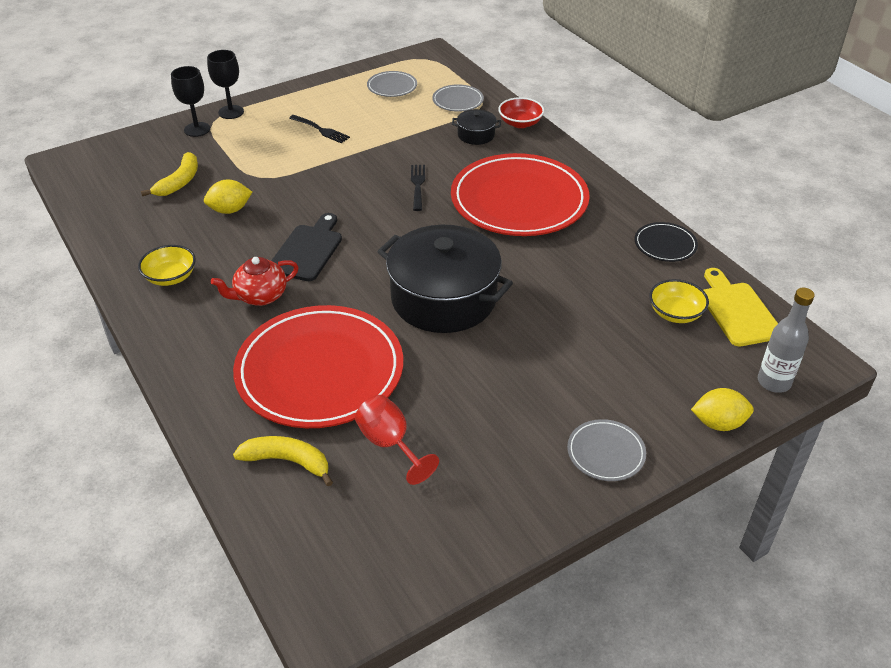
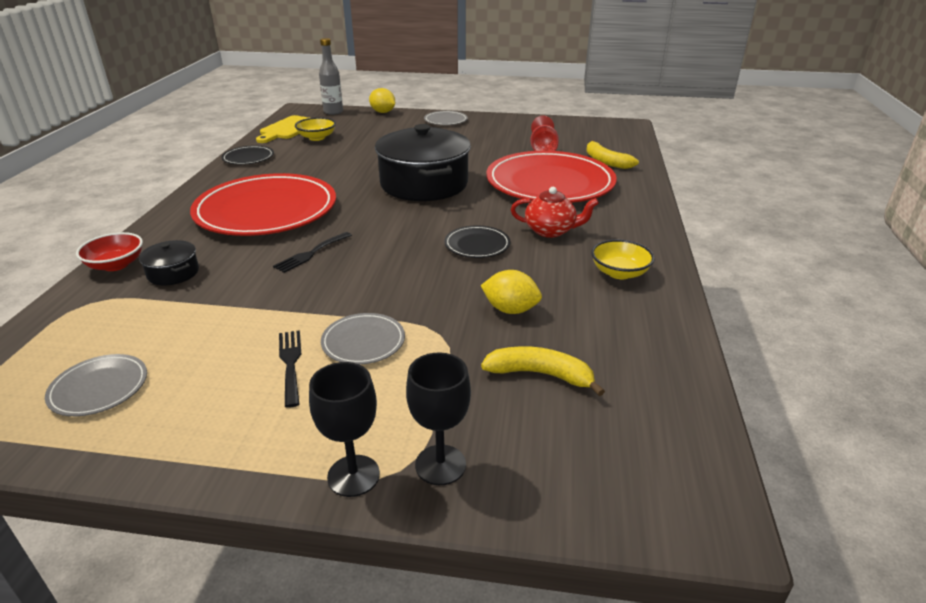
camera: 140 degrees left, 10 degrees down
(179, 182) = (540, 374): yellow banana -> yellow banana turned 45 degrees clockwise
(307, 250) = (477, 245): black cutting board -> black plate
(458, 101) = (95, 321): grey plate -> grey plate (363, 342)

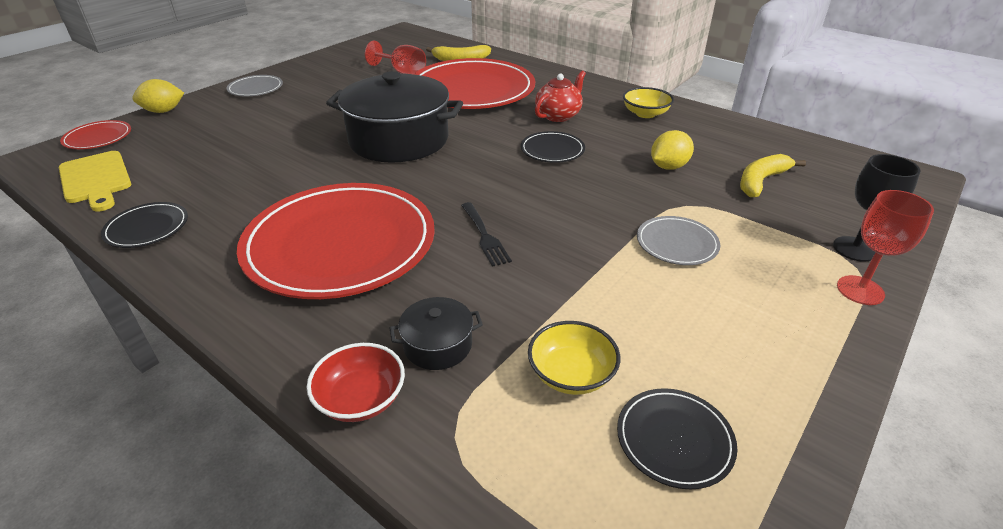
camera: 60 degrees left, 5 degrees up
(99, 388) = (674, 440): grey plate -> black plate
(290, 363) = (691, 291): black fork -> none
(317, 138) = (166, 167): yellow bowl -> yellow bowl (571, 374)
(333, 112) = (98, 138): grey bottle -> red plate
(353, 475) = (860, 290): black goblet -> red goblet

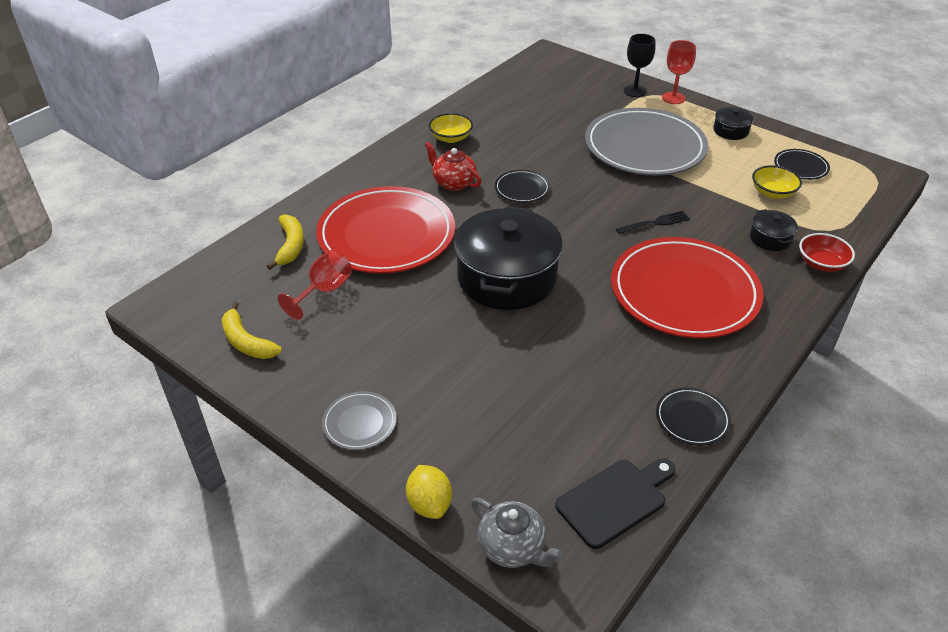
camera: 90 degrees left, 5 degrees up
(96, 179) = (615, 500): yellow cutting board -> black cutting board
(98, 138) = (512, 547): red plate -> grey teapot
(668, 167) = (545, 138): yellow lemon -> none
(677, 243) = (644, 147): grey plate -> grey plate, size x2.33
(761, 181) = (561, 105): yellow banana -> yellow banana (247, 342)
(775, 351) = (730, 131): none -> black pot

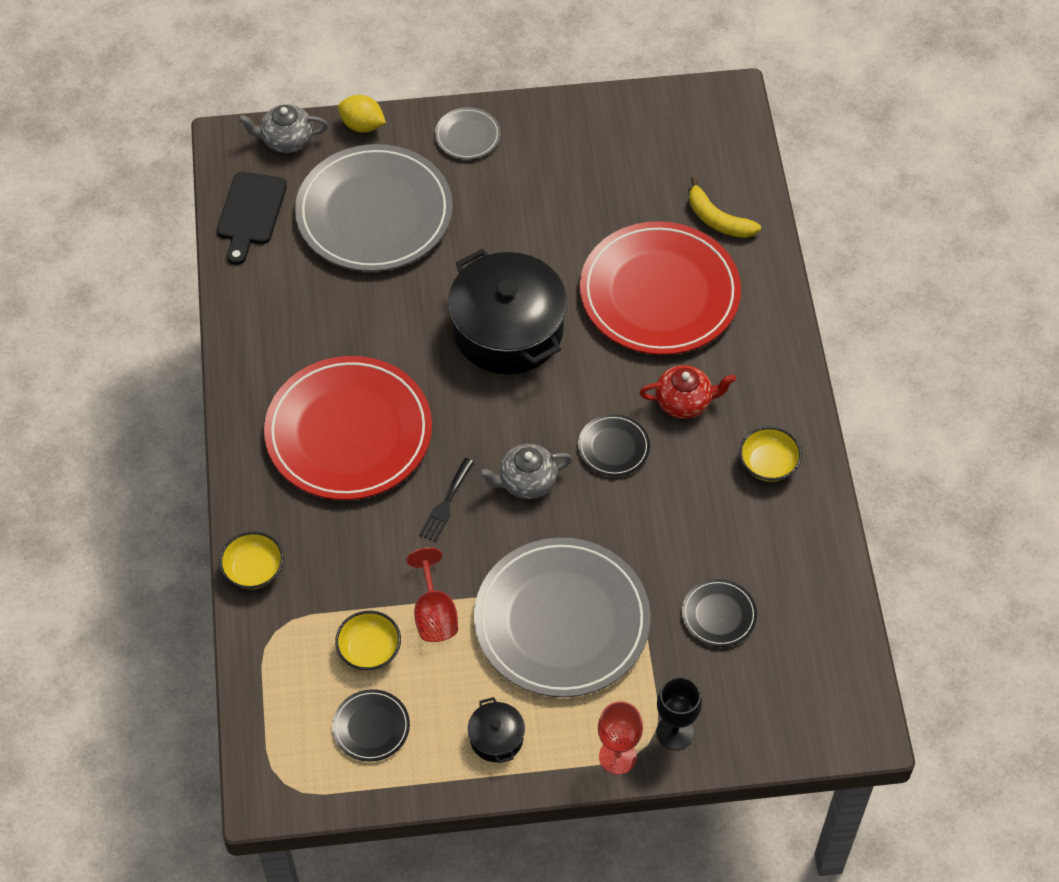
camera: 135 degrees right, 15 degrees up
(247, 342) = (623, 125): yellow banana -> none
(324, 291) = (630, 204): red goblet -> red goblet (434, 614)
(508, 418) = (374, 213): none -> grey plate
(593, 204) = (526, 481): none -> grey teapot
(692, 419) = (247, 311): black plate -> black plate (719, 615)
(770, 238) = (323, 569): black pot -> none
(821, 264) = (254, 570): red bowl -> yellow bowl

